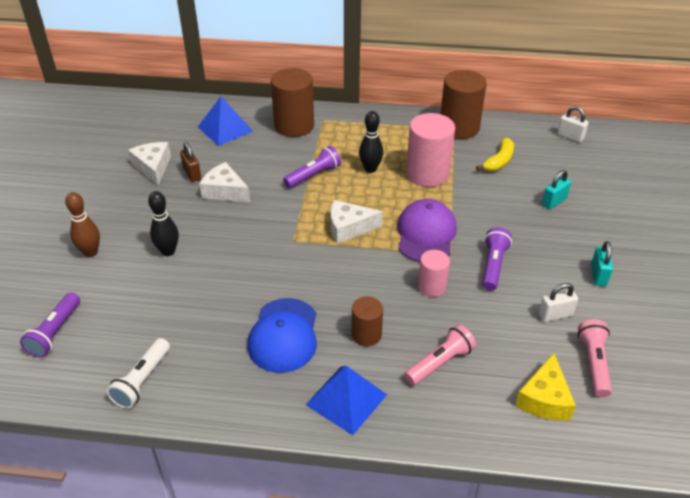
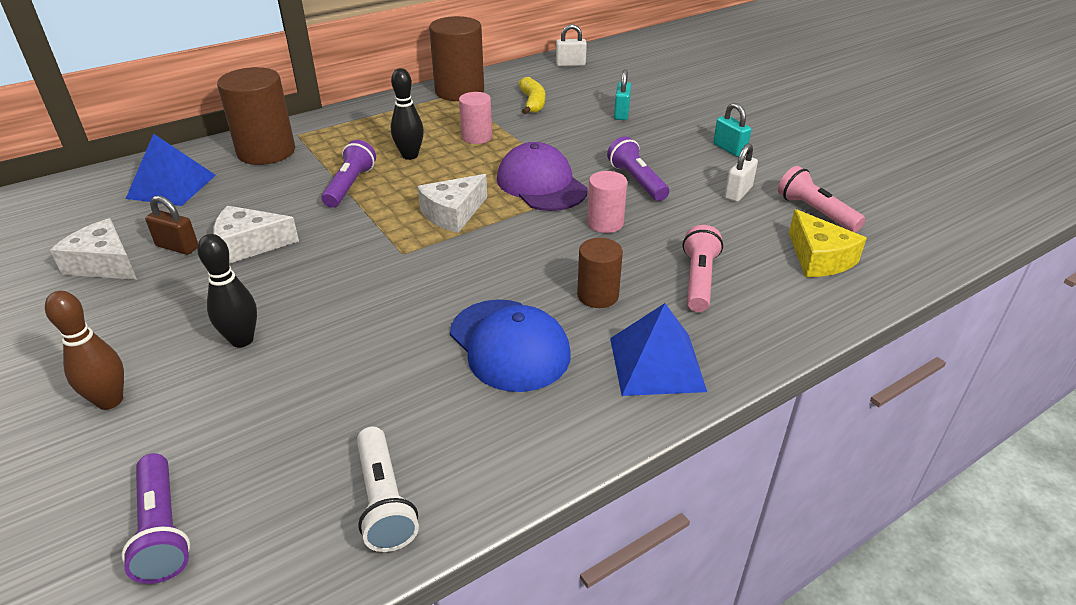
camera: 40 degrees left, 5 degrees down
(427, 174) = (476, 137): pink cylinder -> pink cylinder, size x0.56

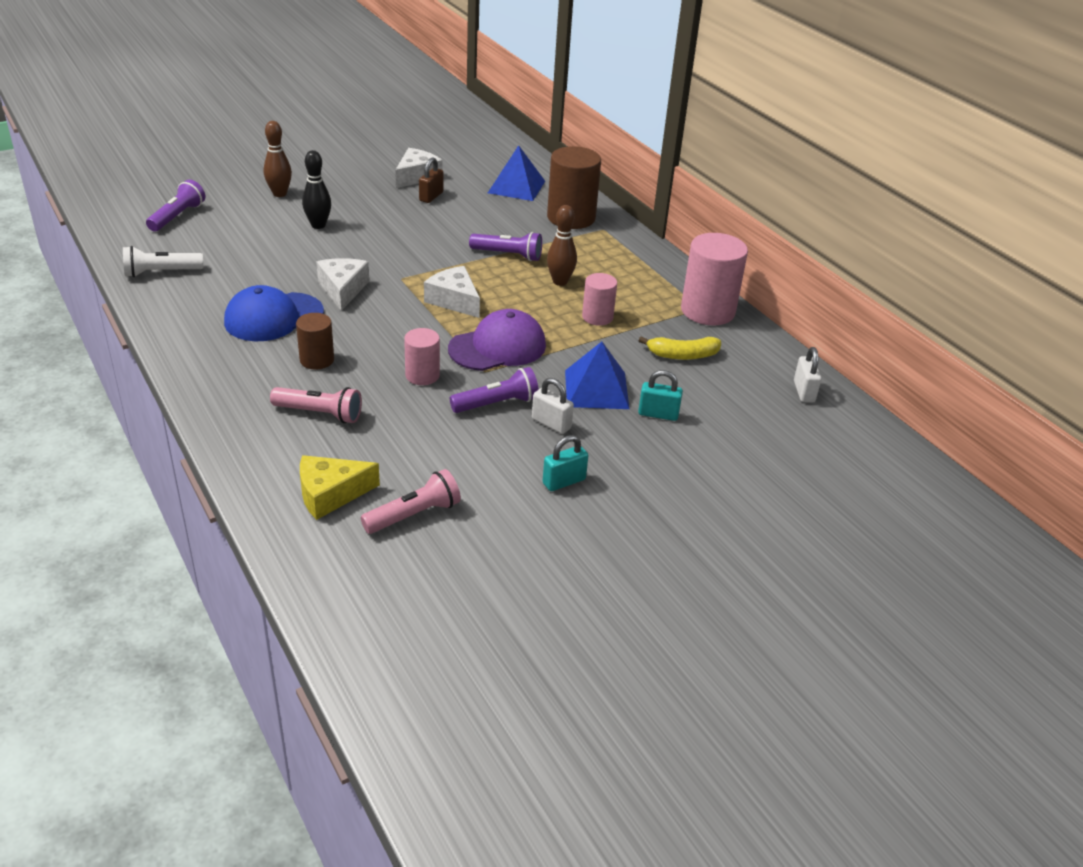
camera: 90 degrees right, 0 degrees up
(162, 530) = (178, 216): purple flashlight -> purple flashlight turned 135 degrees clockwise
(249, 245) = (427, 220): white cheese -> white cheese (343, 289)
(410, 155) = (560, 282): black bowling pin -> brown bowling pin
(459, 91) = (707, 311): brown cylinder -> pink cylinder
(656, 364) = (226, 376): blue pyramid -> blue pyramid (596, 389)
(738, 193) = (463, 467): white padlock -> white padlock (551, 423)

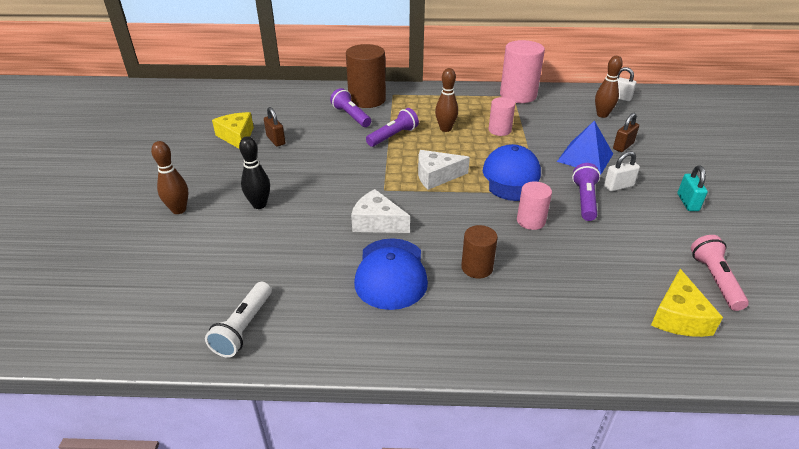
camera: 55 degrees left, 0 degrees up
(178, 216) = (143, 285): purple flashlight -> purple flashlight (351, 116)
(320, 414) = (560, 289): pink flashlight -> none
(417, 176) = (237, 137): white cheese -> yellow cheese
(497, 347) = (512, 177): purple cap -> blue cap
(516, 187) = (302, 104): blue pyramid -> none
(658, 414) = (623, 146): turquoise padlock -> brown padlock
(682, 355) = (562, 118): yellow banana -> none
(730, 385) = (602, 115): none -> brown bowling pin

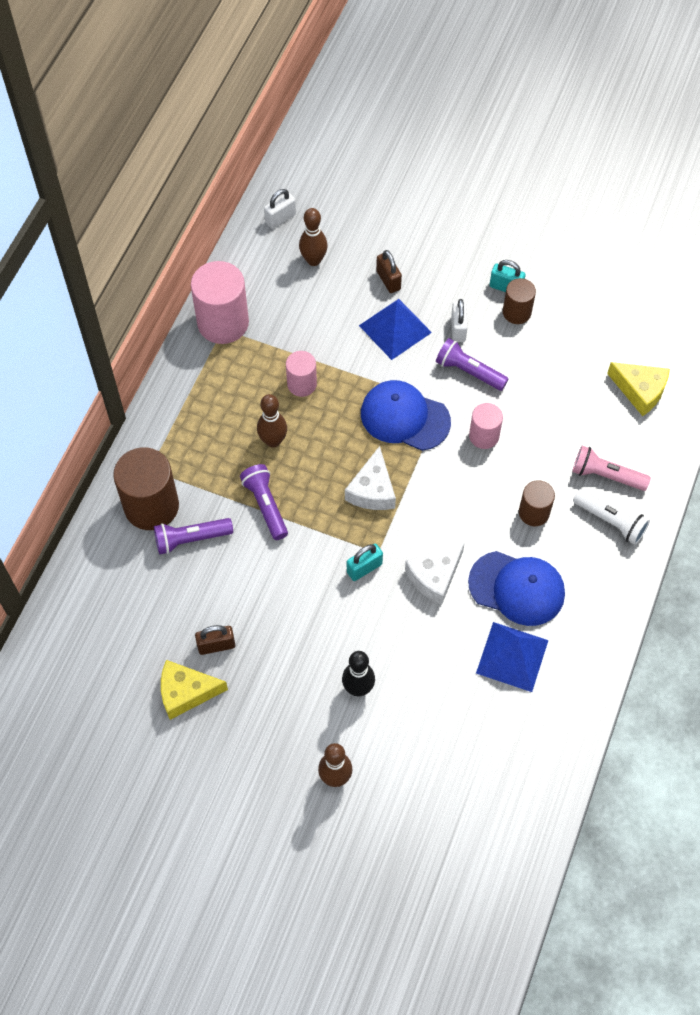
camera: 70 degrees left, 25 degrees up
(243, 327) = (546, 731): white flashlight -> white flashlight (610, 521)
(318, 285) = (512, 656): none -> blue pyramid
(366, 186) = (364, 568): none -> turquoise padlock
(670, 214) = (516, 312): none -> brown cylinder
(715, 280) = (610, 338): pink flashlight -> pink flashlight (606, 475)

